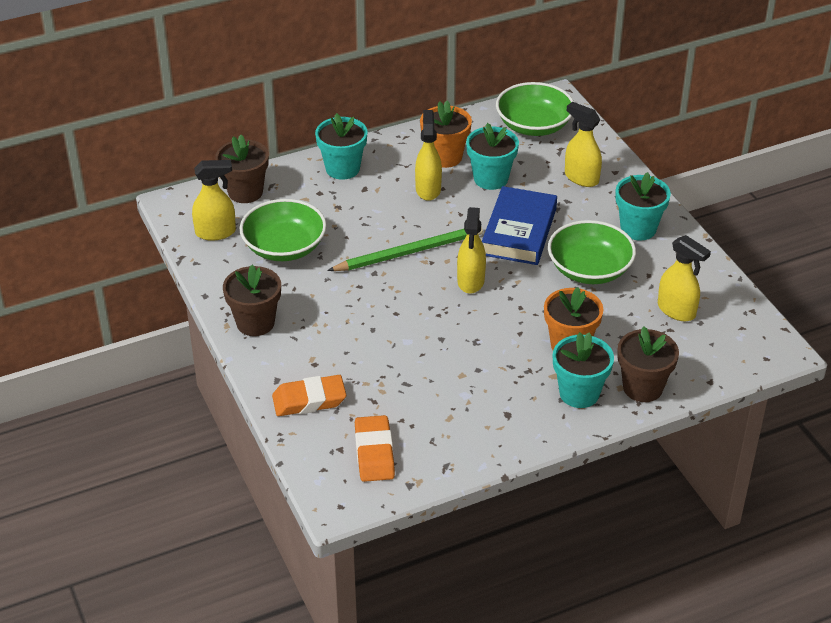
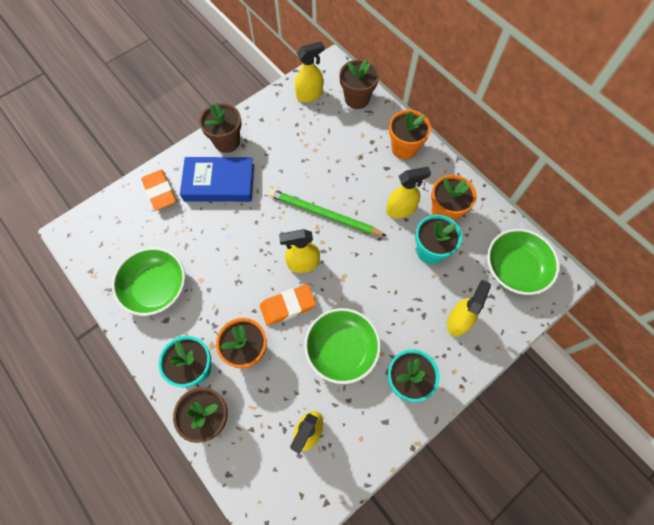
camera: 75 degrees right, 25 degrees up
(216, 232) = (309, 95): yellow spray bottle -> yellow spray bottle turned 90 degrees counterclockwise
(284, 247) = (306, 137): green bowl -> green bowl (156, 287)
(342, 169) = (404, 148): turquoise flower pot -> orange flower pot
(374, 453) = (117, 242): orange eraser -> orange eraser (288, 306)
(409, 252) = (324, 214): green pencil -> green pencil turned 150 degrees clockwise
(519, 231) = (371, 286): blue book -> blue book (219, 182)

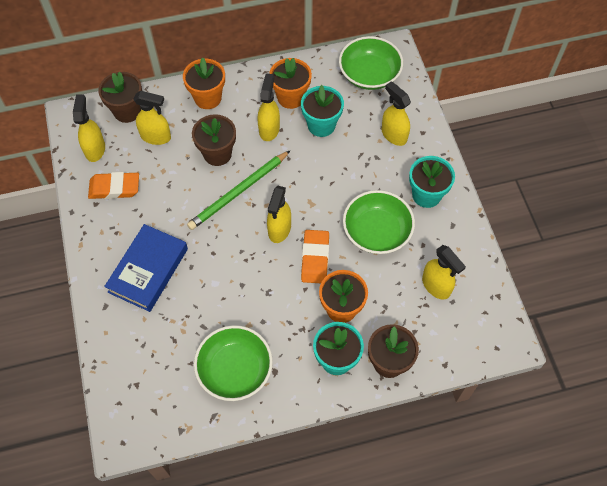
camera: 65 degrees left, 5 degrees down
(160, 192) = (125, 331): orange eraser -> orange eraser (114, 188)
(227, 142) = (103, 246): brown flower pot -> brown flower pot (217, 154)
(344, 130) = (156, 137): none -> yellow spray bottle

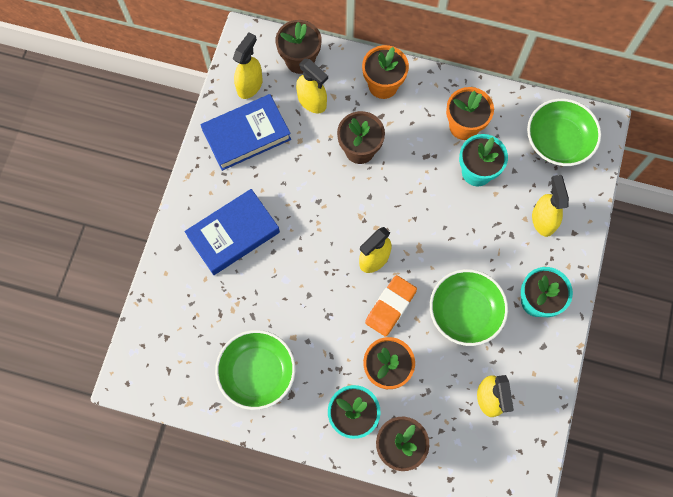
camera: 30 degrees right, 10 degrees up
(114, 188) = (246, 135): orange eraser -> blue book
(238, 192) = (357, 200): green pencil -> none
(269, 129) = (423, 149): yellow spray bottle -> none

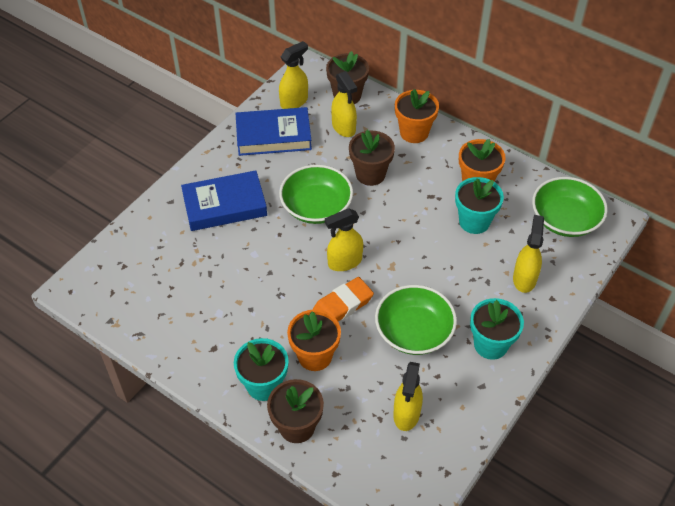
camera: 20 degrees right, 20 degrees down
(257, 373) = (191, 320): green bowl -> green bowl (316, 207)

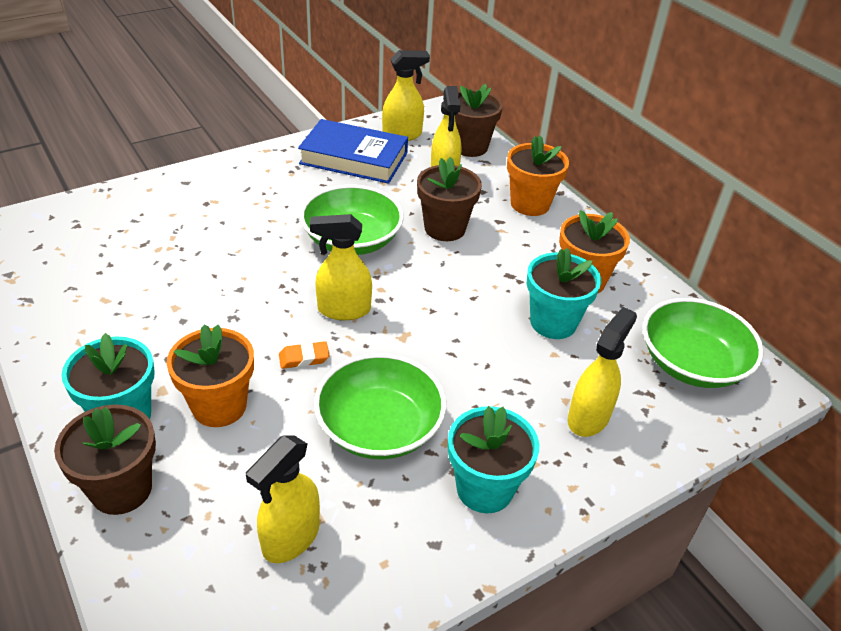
camera: 20 degrees right, 10 degrees down
(224, 205) = (243, 204): blue book -> none
(342, 305) = (304, 358): orange eraser -> orange eraser, size x0.55

